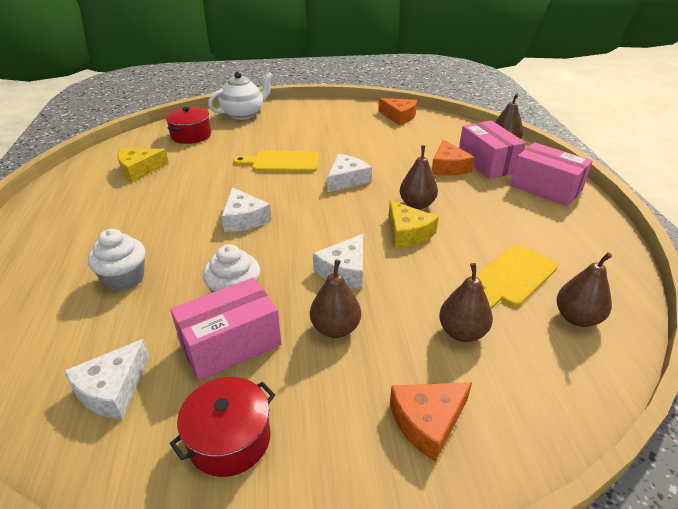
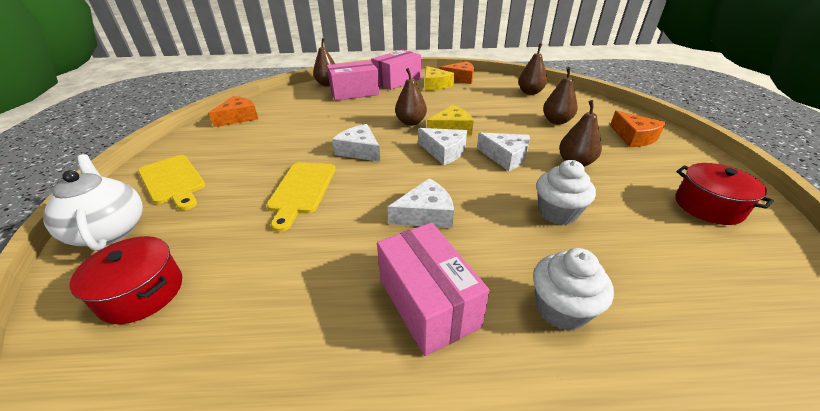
camera: 85 degrees left, 0 degrees up
(112, 389) = (721, 283): white cheese -> white cheese (444, 151)
(139, 170) = (245, 356): yellow cheese -> yellow cheese (435, 85)
(230, 344) = (619, 212): pink box -> pink box (427, 302)
(448, 167) = (355, 106): orange cheese -> orange cheese (460, 78)
(512, 277) = (499, 102): yellow cutting board -> yellow cutting board (173, 181)

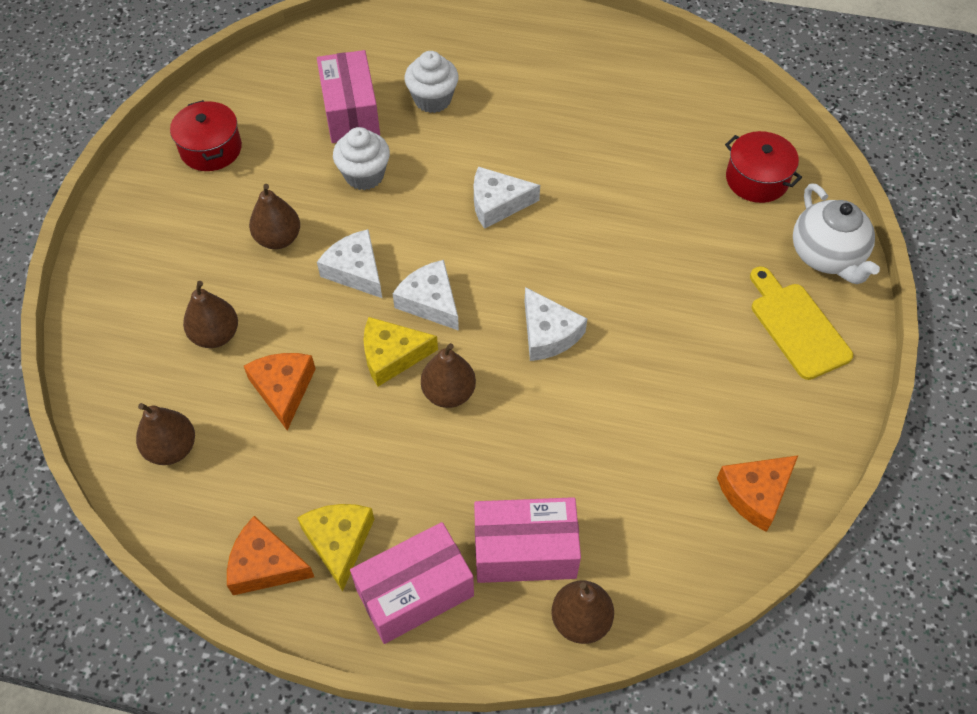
camera: 165 degrees left, 20 degrees up
(301, 190) = (629, 270): yellow cutting board -> none
(427, 302) = (528, 124): pink box -> pink box (351, 112)
(634, 137) = (148, 268): orange cheese -> orange cheese (283, 389)

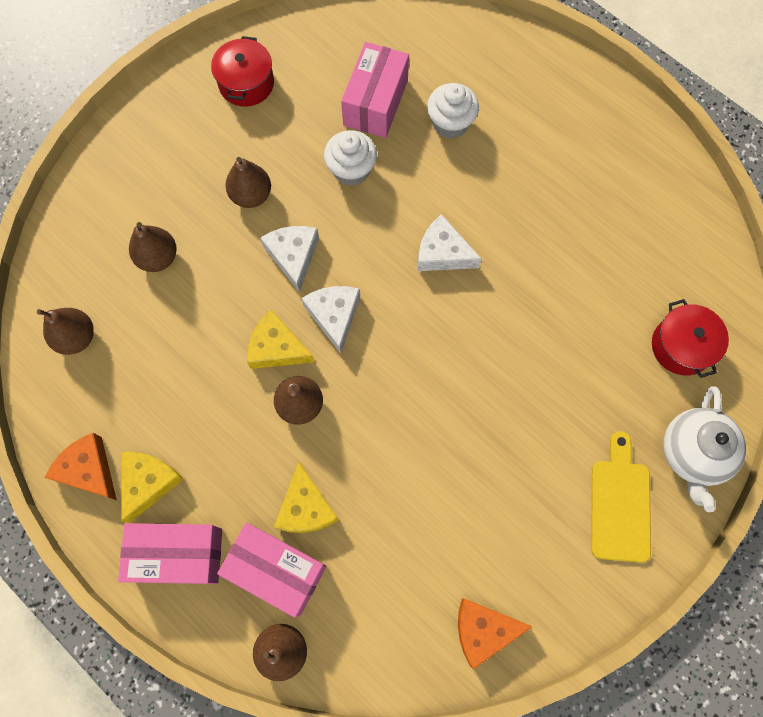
camera: 30 degrees right, 15 degrees up
(283, 389) = (180, 332): orange cheese -> none
(516, 479) = (306, 507): none -> yellow cheese
(548, 333) = (409, 396): white cheese -> none

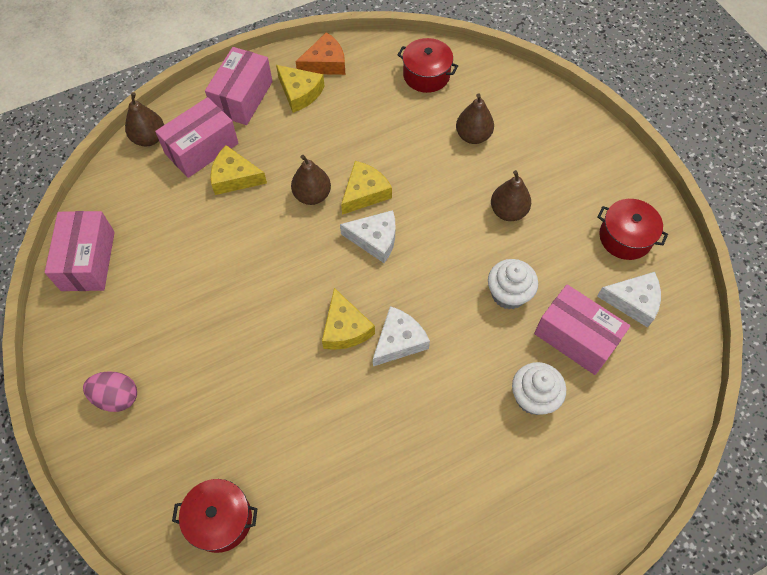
camera: 110 degrees right, 10 degrees down
(76, 337) = (426, 75): brown pear -> red pot
(293, 256) = (440, 226): white cheese -> white cheese (633, 301)
(450, 308) = (345, 328): none -> yellow cheese
(483, 630) = (88, 260): orange cheese -> pink box
(620, 504) = (117, 397): yellow cutting board -> pink egg
(692, 453) = (123, 480): white teapot -> none

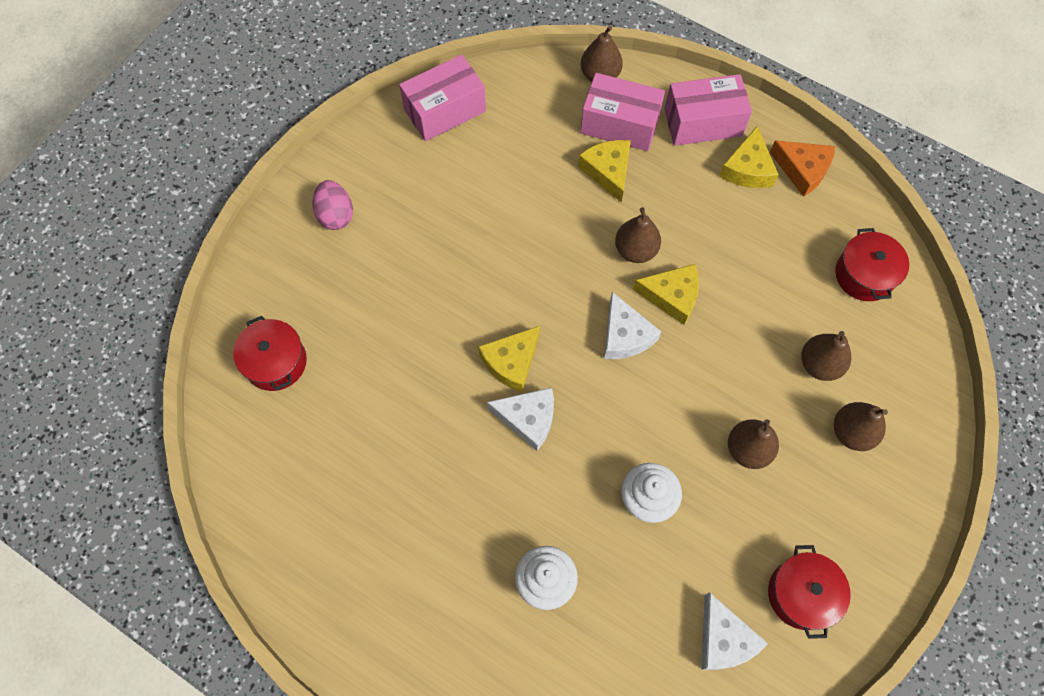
camera: 60 degrees right, 5 degrees up
(531, 146) = (851, 432): none -> brown pear
(575, 337) = (639, 594): pink box -> none

